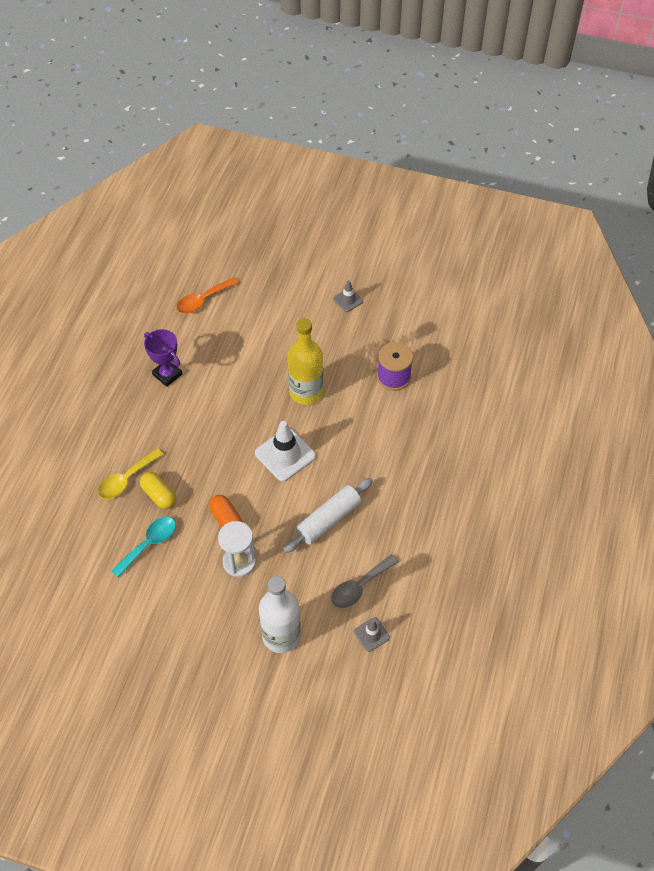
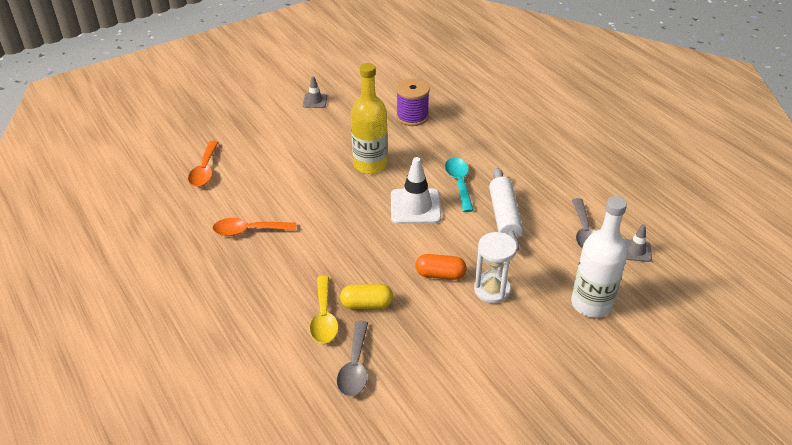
camera: 50 degrees left, 15 degrees down
(99, 528) = (355, 367): none -> grey spoon
(149, 544) = (411, 340): turquoise spoon -> turquoise spoon (459, 183)
(167, 374) = (248, 230): purple trophy -> orange spoon

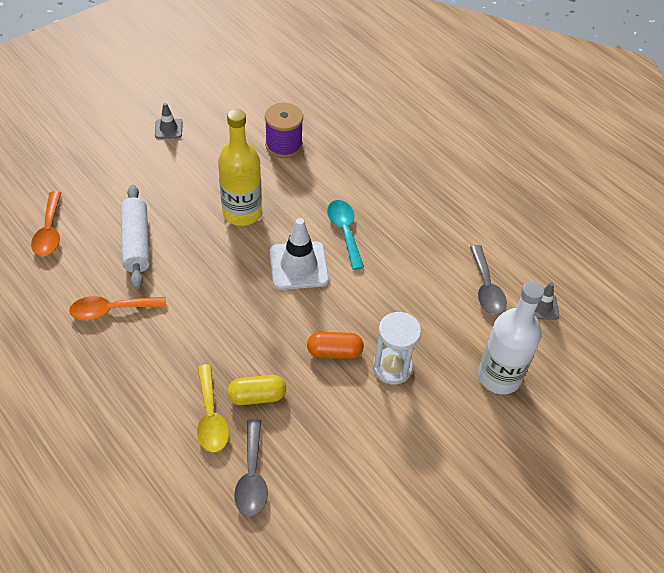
camera: 10 degrees left, 10 degrees up
(504, 216) = (398, 272): white rolling pin -> white rolling pin (136, 242)

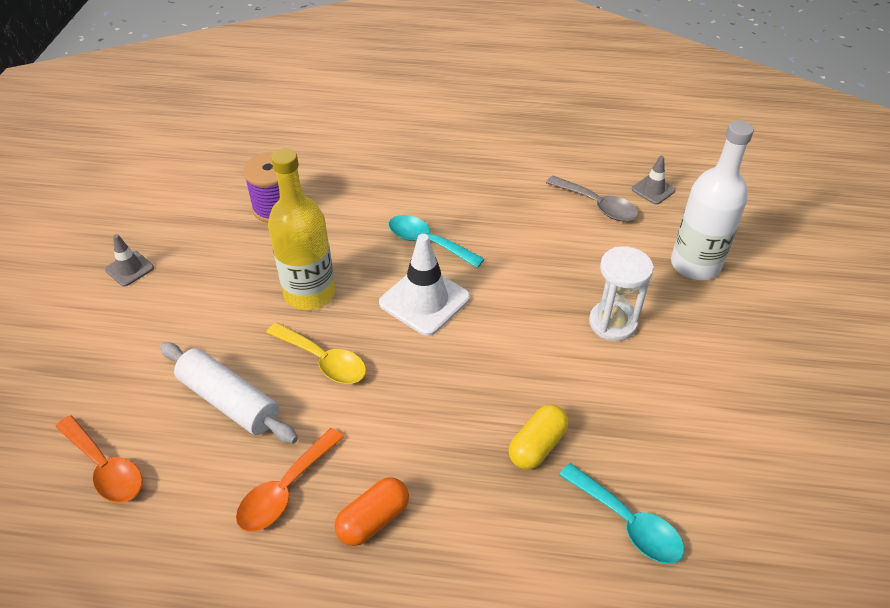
camera: 40 degrees left, 5 degrees down
(211, 417) = (520, 503): yellow spoon -> yellow spoon (323, 360)
(252, 476) = (627, 522): grey spoon -> turquoise spoon
(334, 352) = (551, 349): orange capsule -> orange capsule (373, 520)

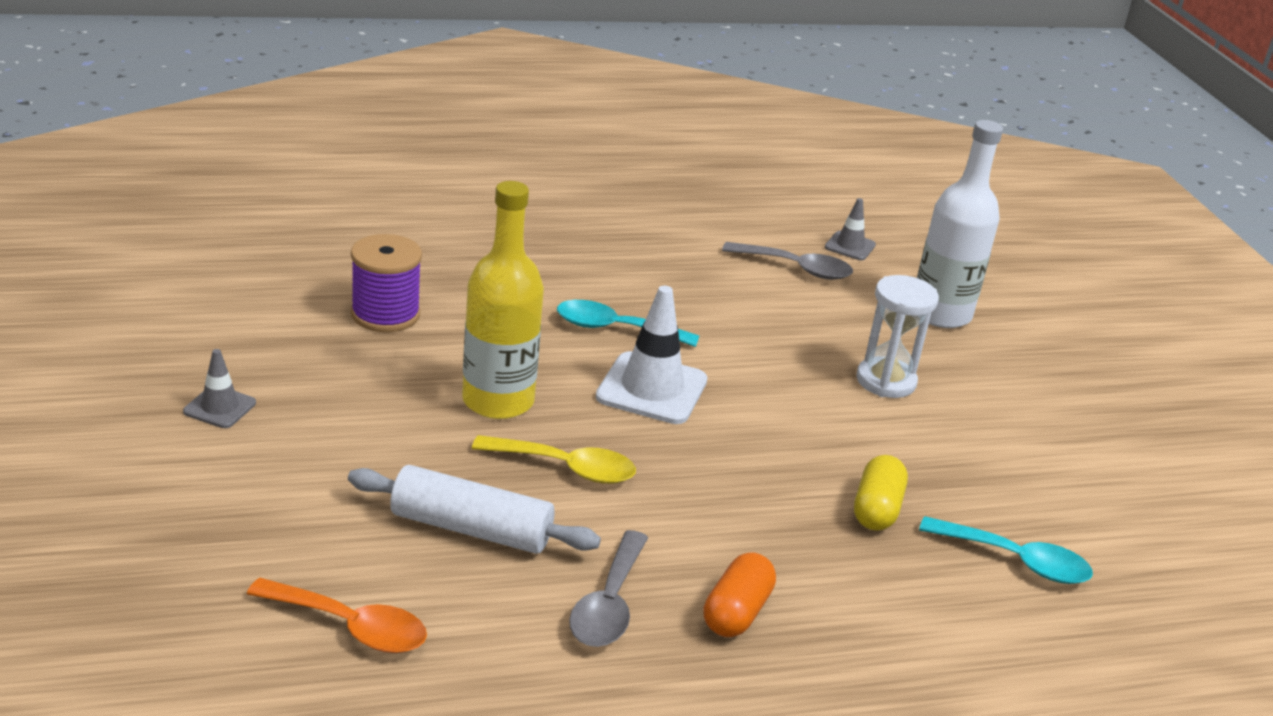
camera: 25 degrees left, 15 degrees down
(285, 489) = (609, 604): orange spoon -> grey spoon

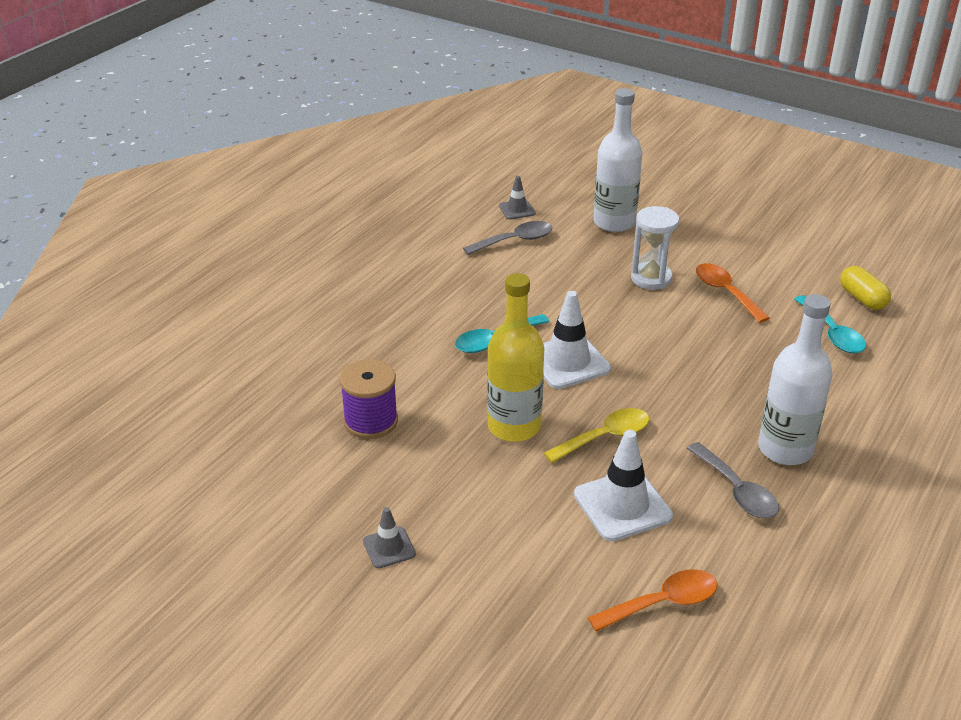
camera: 40 degrees left, 5 degrees up
(471, 529) = (622, 505): white rolling pin -> white traffic cone
(736, 612) = (785, 449): orange capsule -> white bottle
(876, 509) = (751, 350): yellow capsule -> yellow capsule (862, 299)
(952, 444) = (725, 292): none -> orange spoon
(1015, 561) = (832, 333): turquoise spoon -> turquoise spoon turned 90 degrees clockwise

